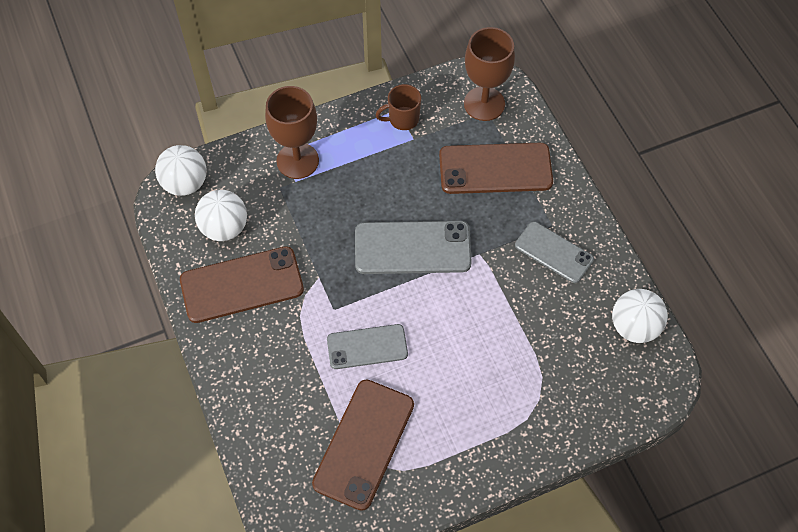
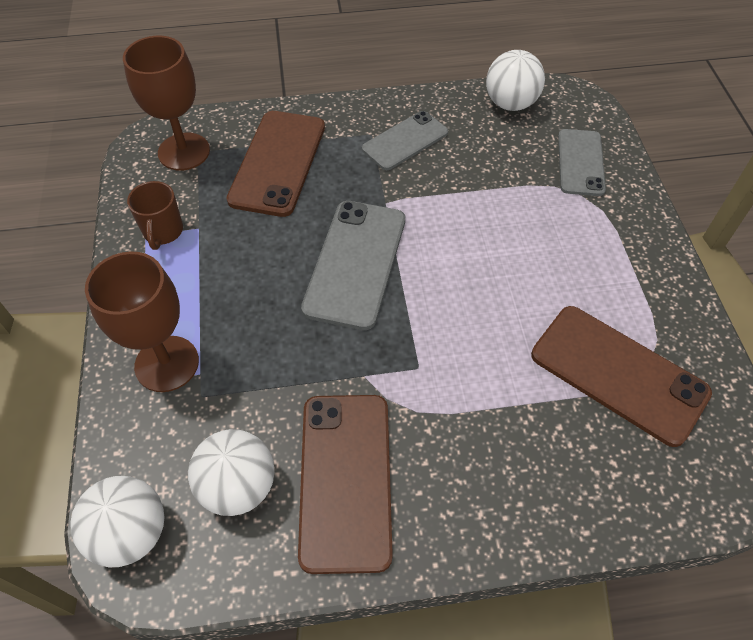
camera: 75 degrees left, 5 degrees down
(367, 347) = (483, 341): grey phone -> grey phone (581, 162)

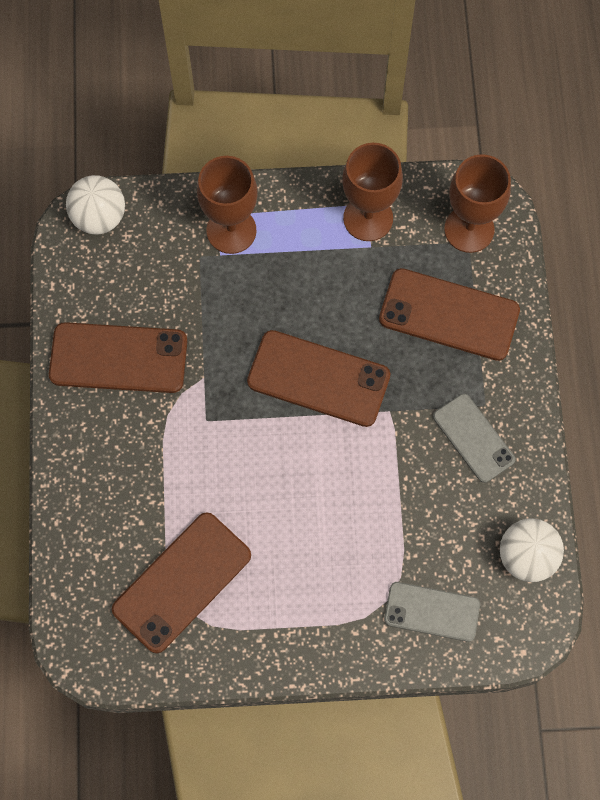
camera: 95 degrees right, 15 degrees up
(163, 232) = (368, 218): brown mug -> brown goblet
(238, 486) = (123, 285): white ball -> none
(355, 263) = (318, 378): grey phone -> brown phone

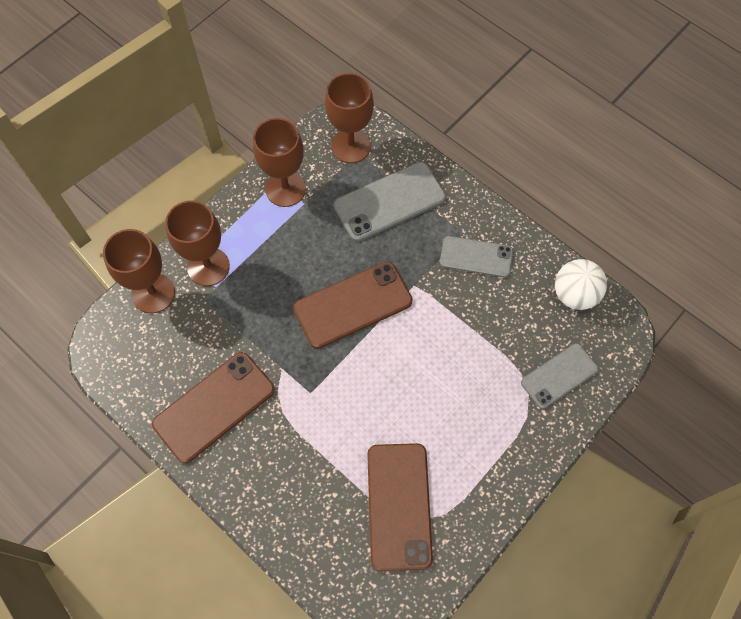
camera: 45 degrees left, 5 degrees down
(99, 217) = (112, 332): white ball -> none
(163, 213) = (153, 293): none -> brown goblet
(449, 315) = (389, 202): brown phone -> grey phone

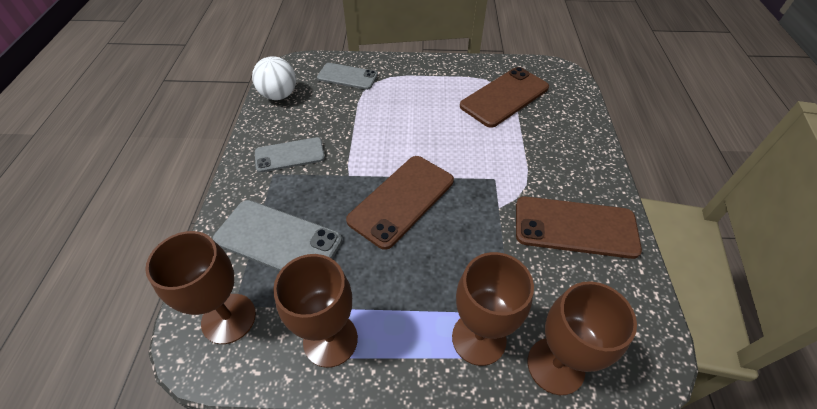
camera: 130 degrees left, 15 degrees down
(353, 304) = (402, 200): brown phone -> brown phone turned 75 degrees counterclockwise
(476, 257) = (290, 155): grey phone -> grey phone turned 75 degrees counterclockwise

